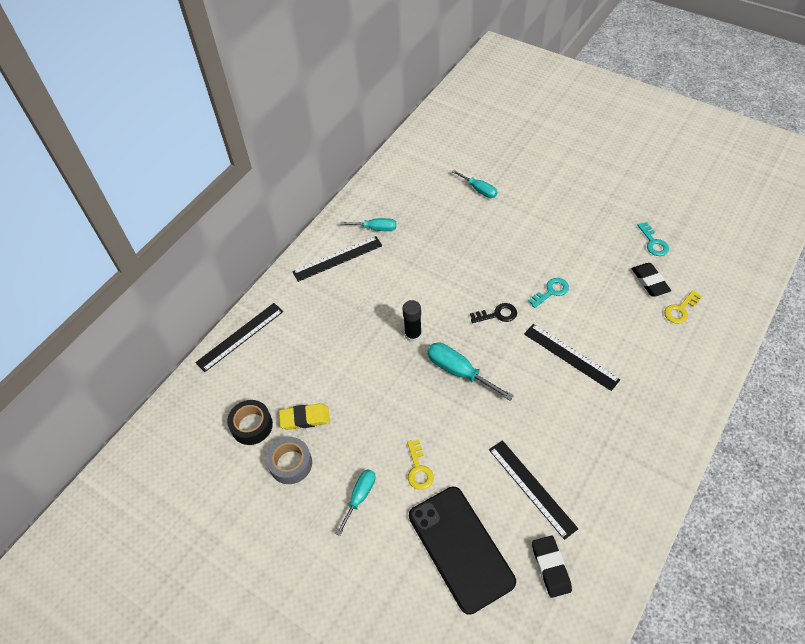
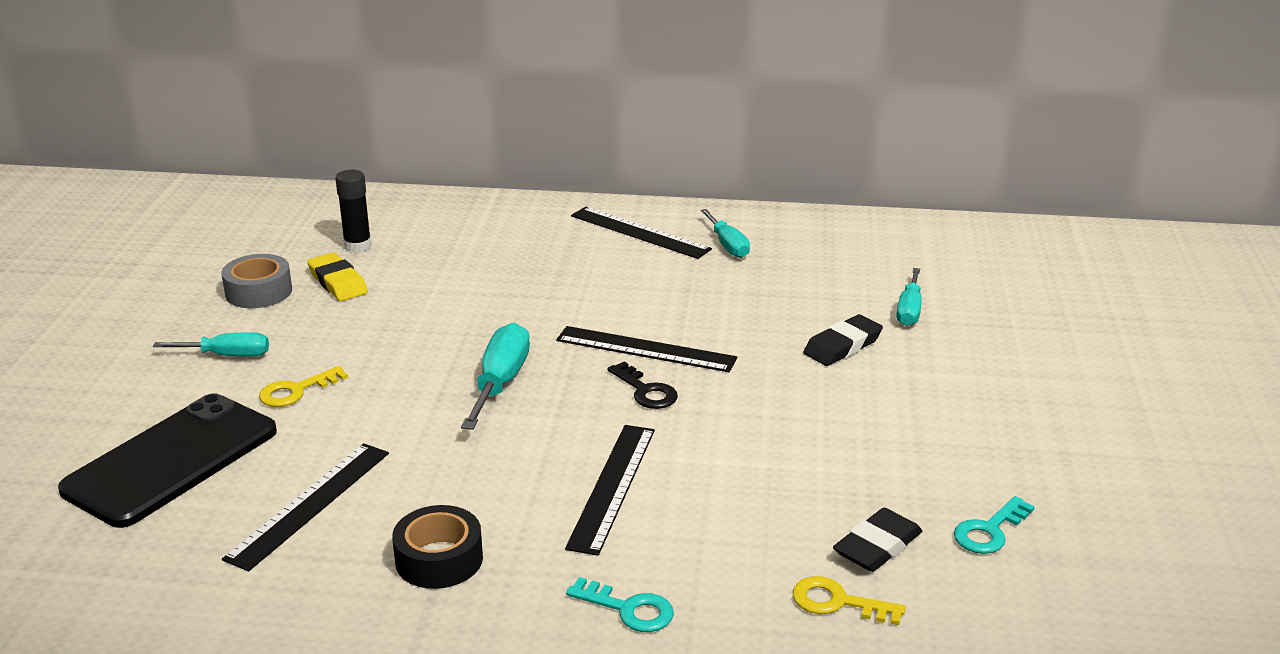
camera: 60 degrees right, 25 degrees down
(240, 336) = (444, 204): black ruler -> black ruler (645, 349)
(252, 425) = (305, 250): black tape -> black tape (439, 559)
(413, 335) = (543, 326): black glue stick -> black glue stick (357, 246)
(550, 567) = (164, 557): black eraser -> black eraser (842, 346)
(551, 291) = (745, 434): turquoise key -> turquoise key (629, 609)

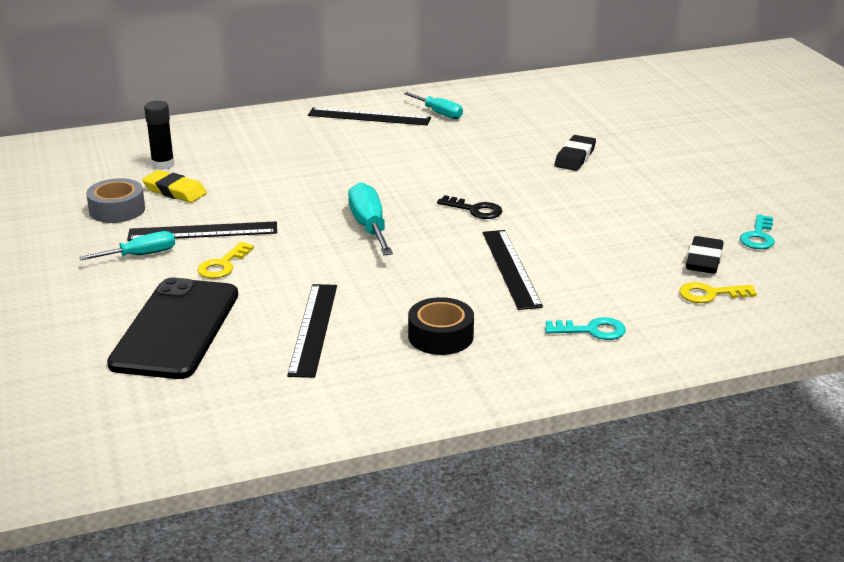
camera: 25 degrees left, 0 degrees up
(645, 349) = (449, 186): black ruler -> black ruler (203, 231)
(909, 310) = (596, 129): turquoise screwdriver -> none

